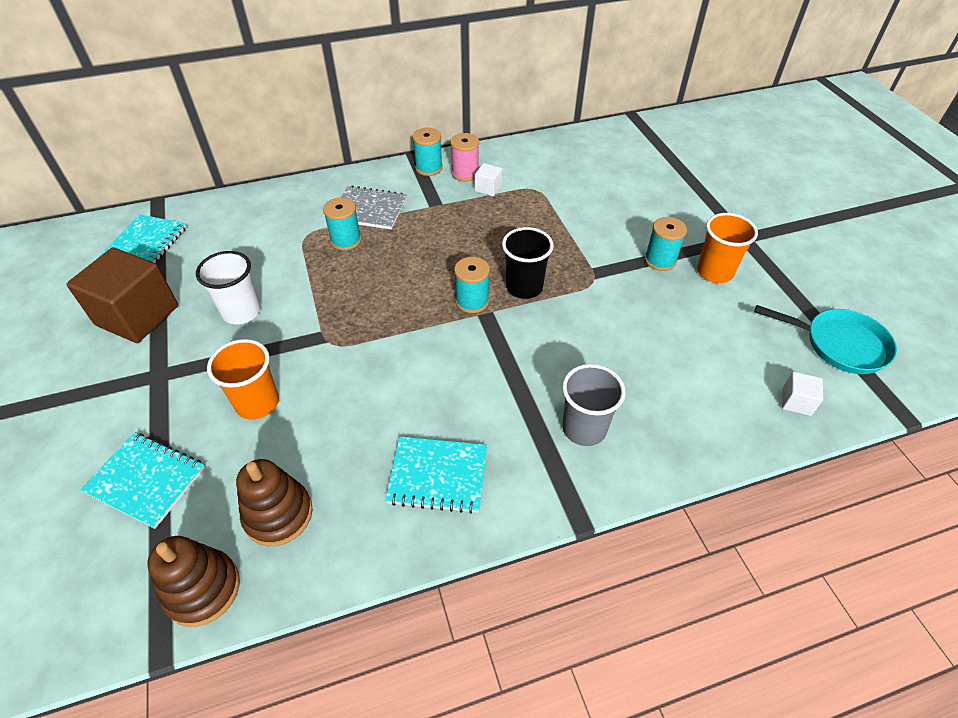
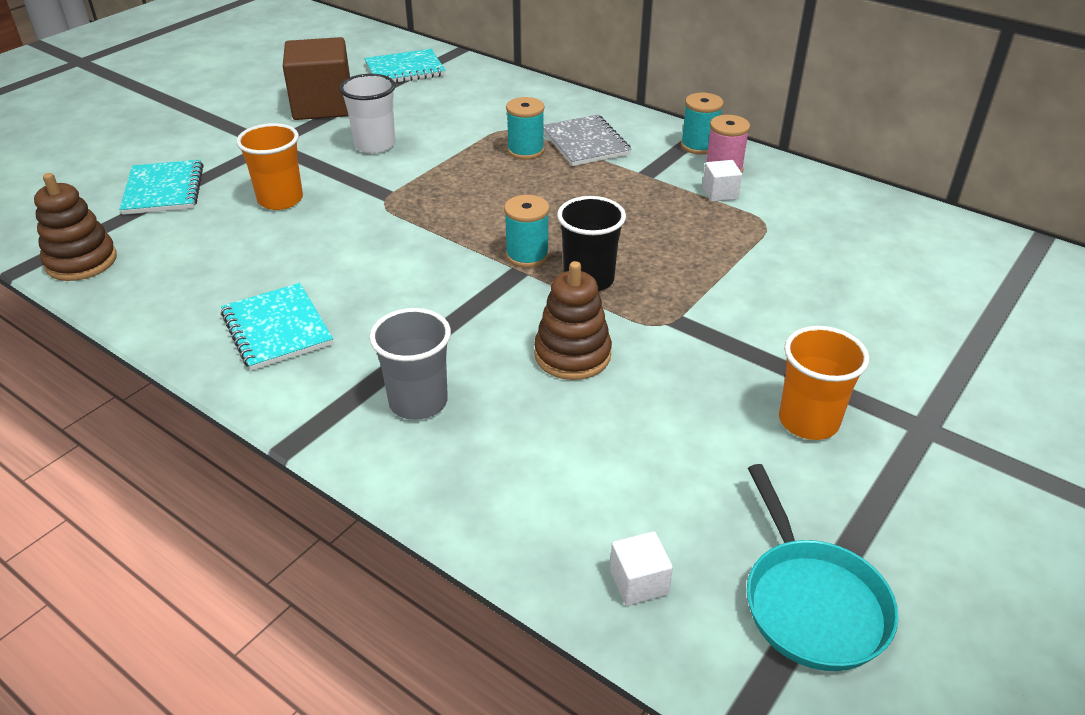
camera: 55 degrees right, 10 degrees down
(278, 514) = (173, 263): brown stacking toy -> brown stacking toy (572, 355)
(660, 260) = (768, 364): turquoise spool -> none

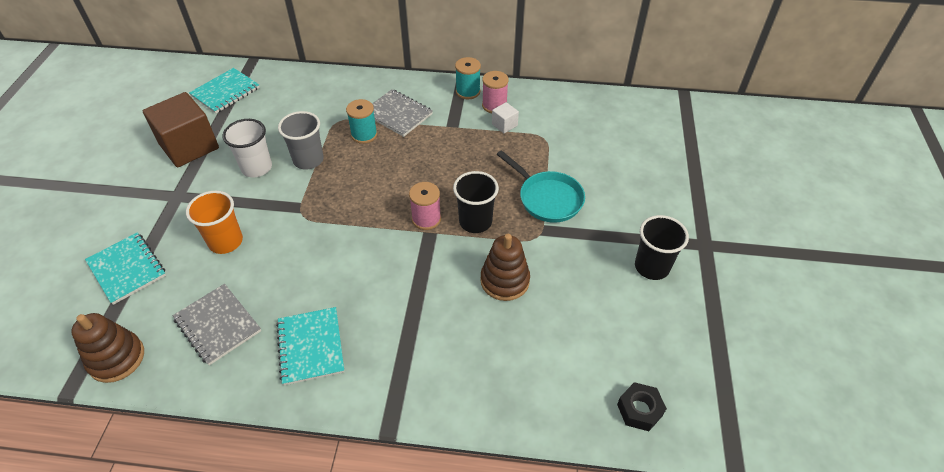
camera: 30 degrees left, 10 degrees up
(201, 270) = (218, 325): none -> grey notebook
(277, 329) = (311, 347): turquoise notebook -> turquoise notebook turned 45 degrees clockwise
(418, 402) = (442, 357): grey cup -> grey cup (308, 160)
(527, 255) = (426, 219): turquoise spool -> pink spool
(638, 582) = (639, 410): white cube -> black nut
(808, 421) = (651, 267): orange cup -> black cup
(811, 603) = (721, 377): turquoise pan -> turquoise pan (547, 198)

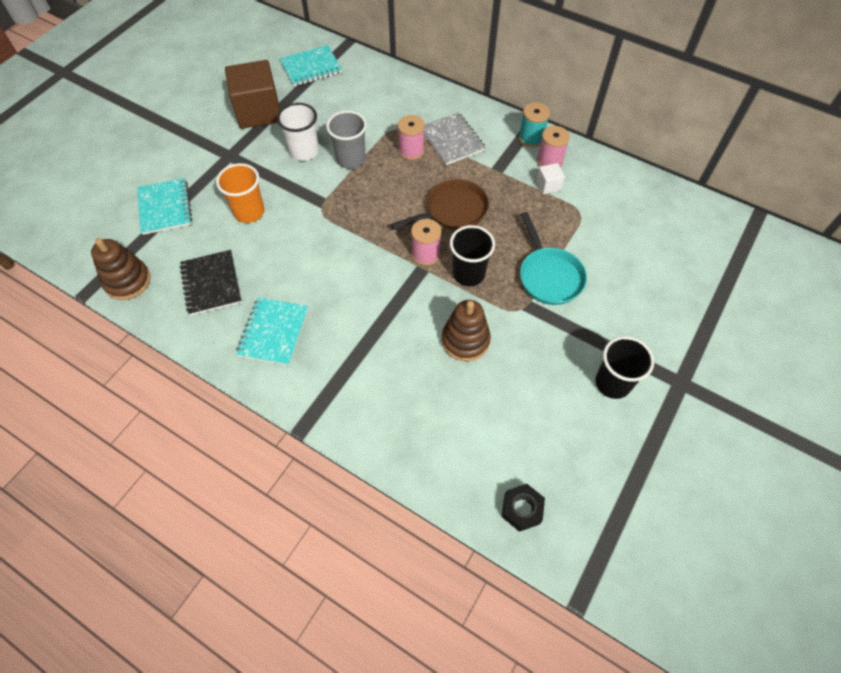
camera: 25 degrees right, 10 degrees up
(218, 325) = (211, 284): grey notebook -> black notebook
(364, 135) = (411, 151): turquoise spool -> pink spool
(431, 173) = (453, 211): none -> brown pan

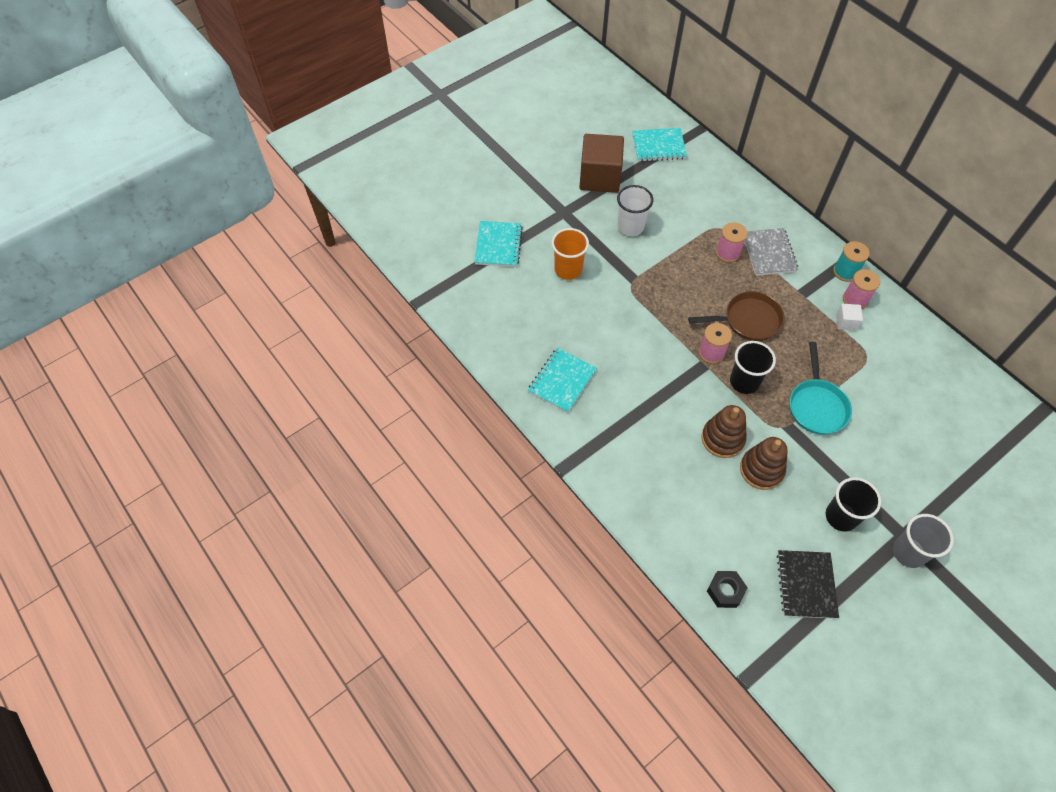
camera: 20 degrees right, 0 degrees up
(127, 281) = (454, 301): brown stacking toy -> brown stacking toy (761, 470)
(211, 284) = (521, 324): black notebook -> black notebook (806, 585)
(351, 159) = (670, 246): grey cup -> grey cup (908, 552)

